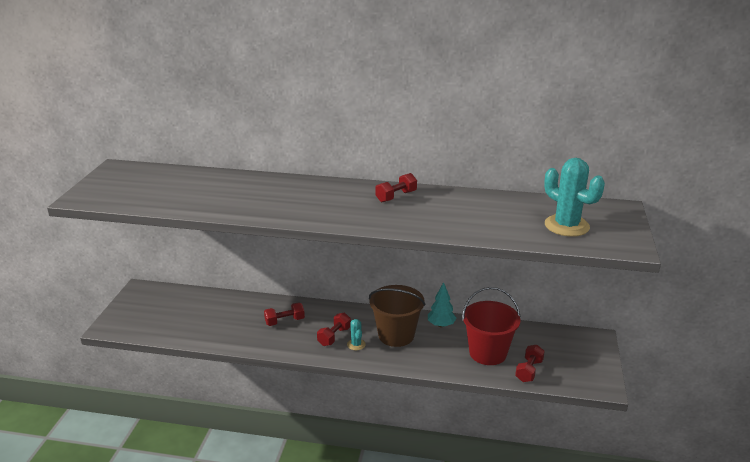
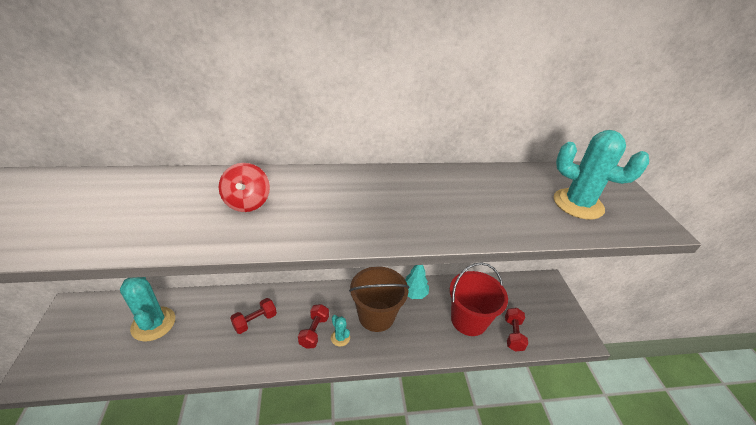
camera: 20 degrees left, 10 degrees up
(201, 310) = (153, 324): none -> turquoise cactus
(288, 196) = (247, 202): none -> red spinning top
(396, 196) = (379, 186): red dumbbell -> none

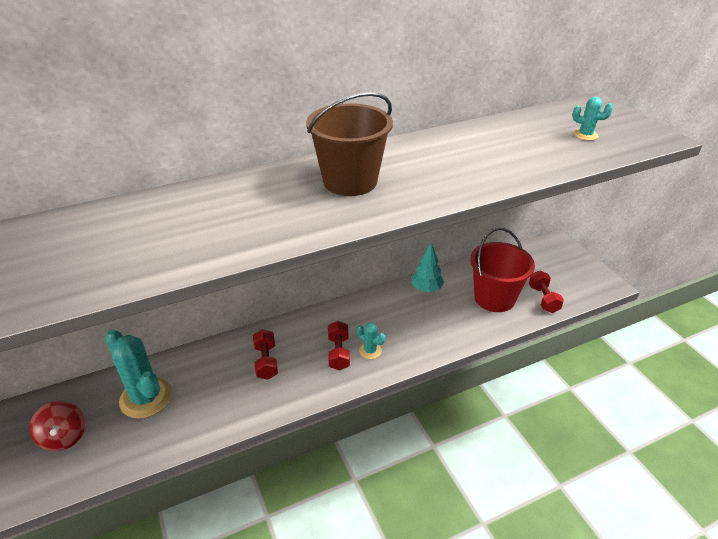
camera: 15 degrees left, 0 degrees up
(247, 202) = (265, 203): red spinning top -> red spinning top (64, 437)
(255, 321) = (266, 361): red dumbbell -> red dumbbell turned 45 degrees counterclockwise
(376, 316) = (397, 320): brown bucket -> brown bucket (350, 181)
(578, 204) = (585, 135): turquoise cactus -> turquoise cactus, size x0.48

